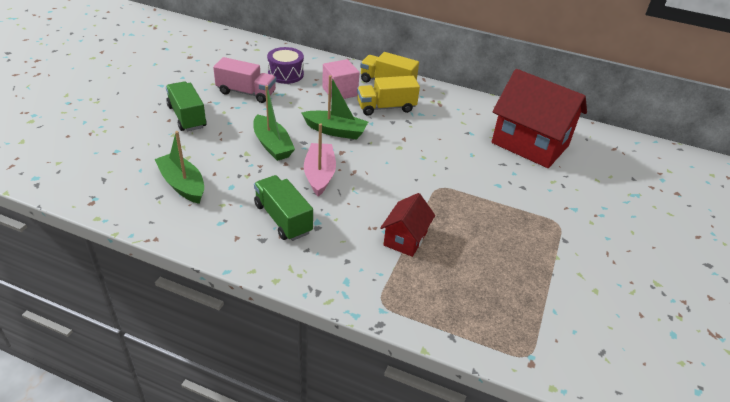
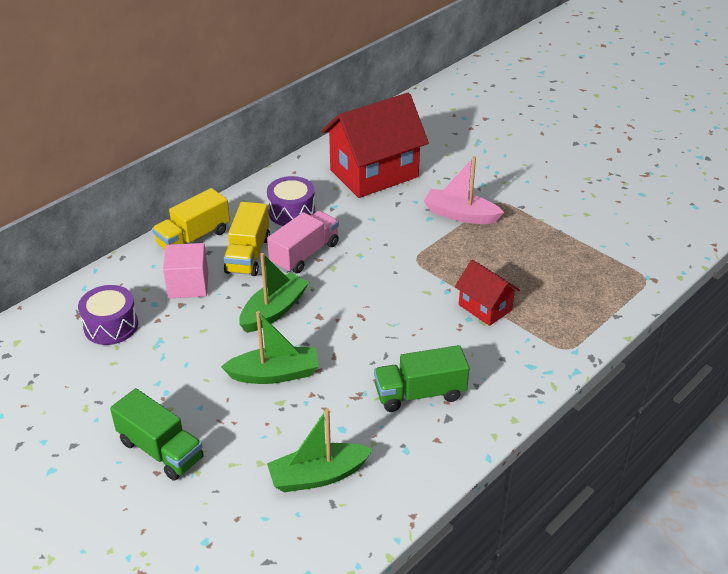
camera: 65 degrees left, 0 degrees up
(187, 117) = (161, 450): green truck -> green truck turned 135 degrees counterclockwise
(246, 93) = (134, 376): pink truck -> pink truck (305, 254)
(319, 175) = (354, 345): pink boat -> pink boat (460, 215)
(447, 115) = (292, 212): none -> purple drum

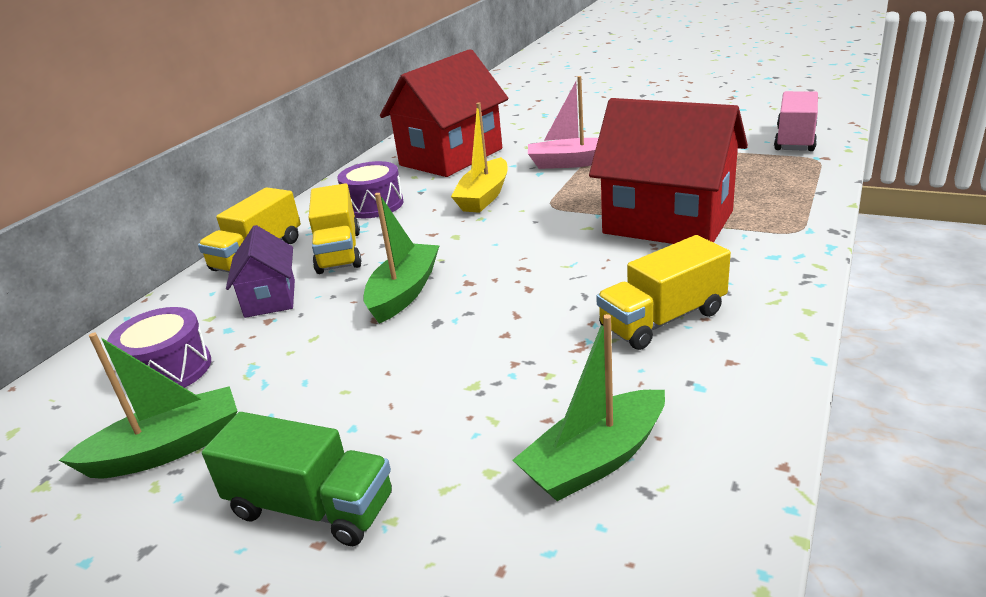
camera: 15 degrees left, 10 degrees down
(188, 285) = (270, 298): pink cube -> purple house
(274, 374) = (445, 356): green boat -> green boat (168, 449)
(305, 254) = (412, 234): pink truck -> pink truck (795, 140)
(374, 231) = (484, 196): none -> yellow boat
(420, 393) = (662, 320): green truck -> yellow truck
(485, 307) = (668, 222): red house -> red house, size x1.96

